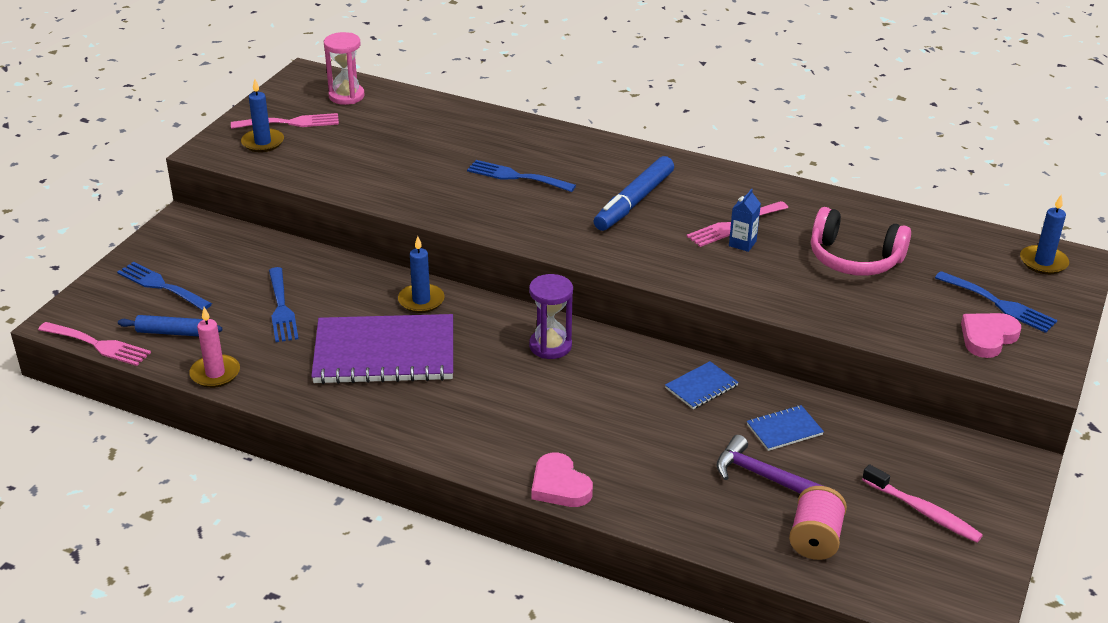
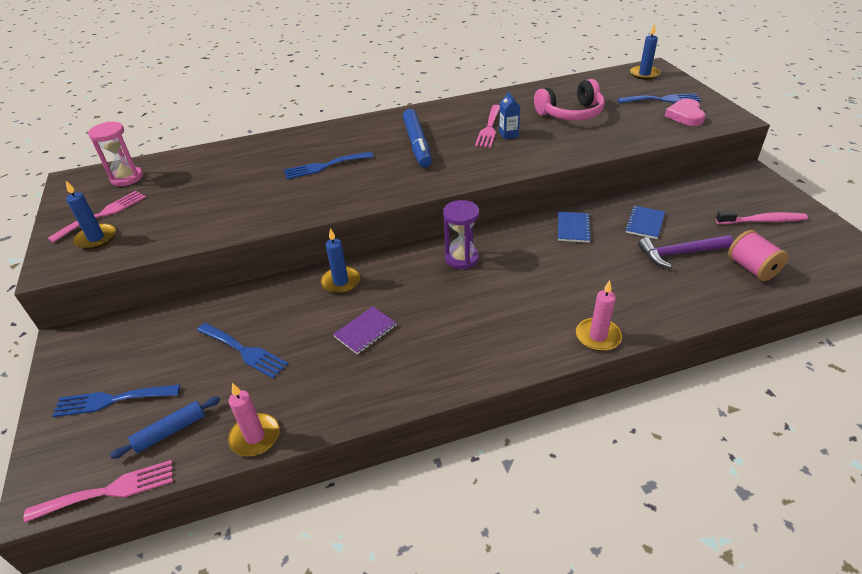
camera: 40 degrees left, 5 degrees up
(384, 353) = (365, 331): purple notebook -> purple notebook, size x0.44
(559, 486) = (598, 336): pink heart -> pink candle

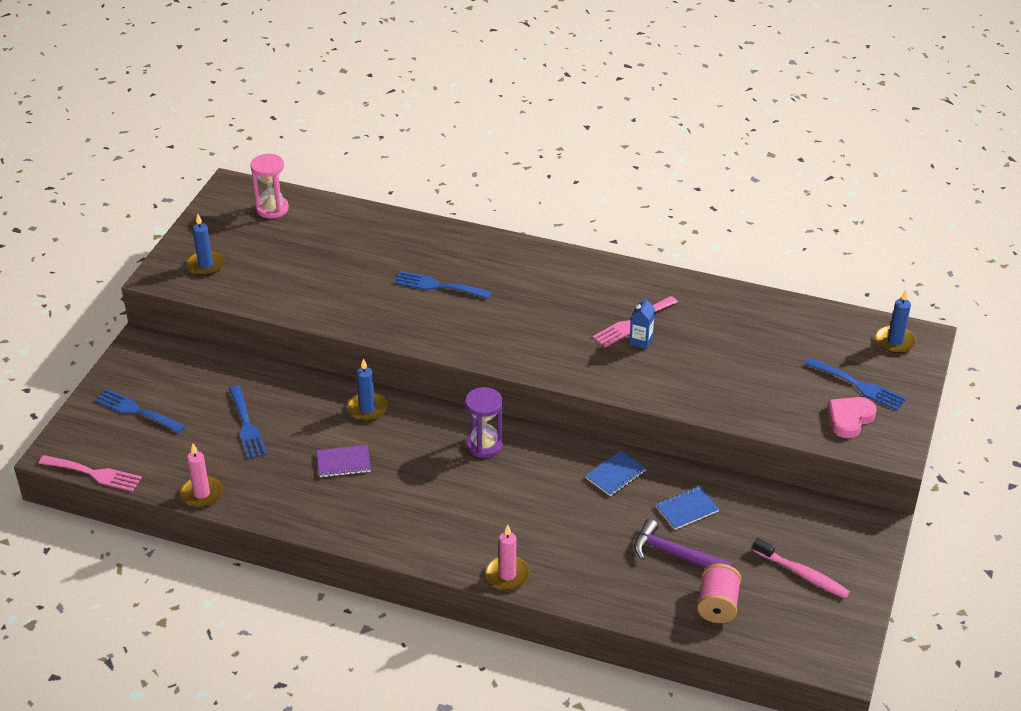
camera: 35 degrees right, 0 degrees up
(103, 214) = (227, 241): pink fork -> none
(170, 431) = (155, 457): blue rolling pin -> none
(417, 144) = (544, 305): blue marker -> none
(571, 113) = (736, 350): pink headphones -> none

